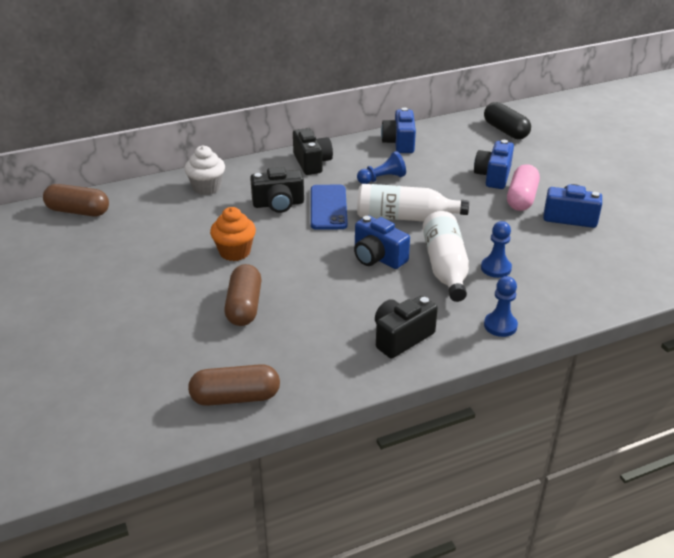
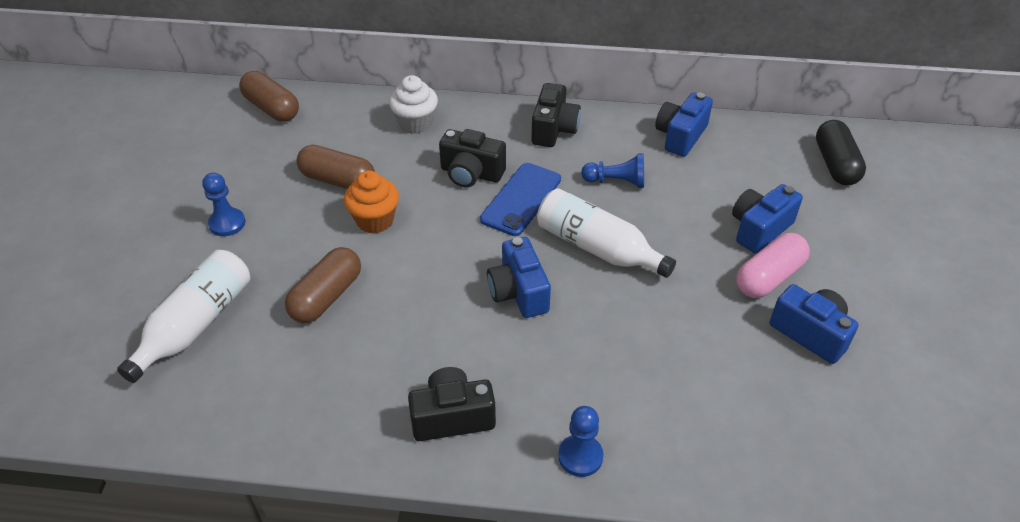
camera: 30 degrees right, 10 degrees up
(235, 397) = (225, 410): brown capsule -> brown capsule (338, 180)
(445, 267) = (585, 341): white bottle -> white bottle (195, 325)
(496, 268) = (646, 369): blue pawn -> blue pawn (227, 223)

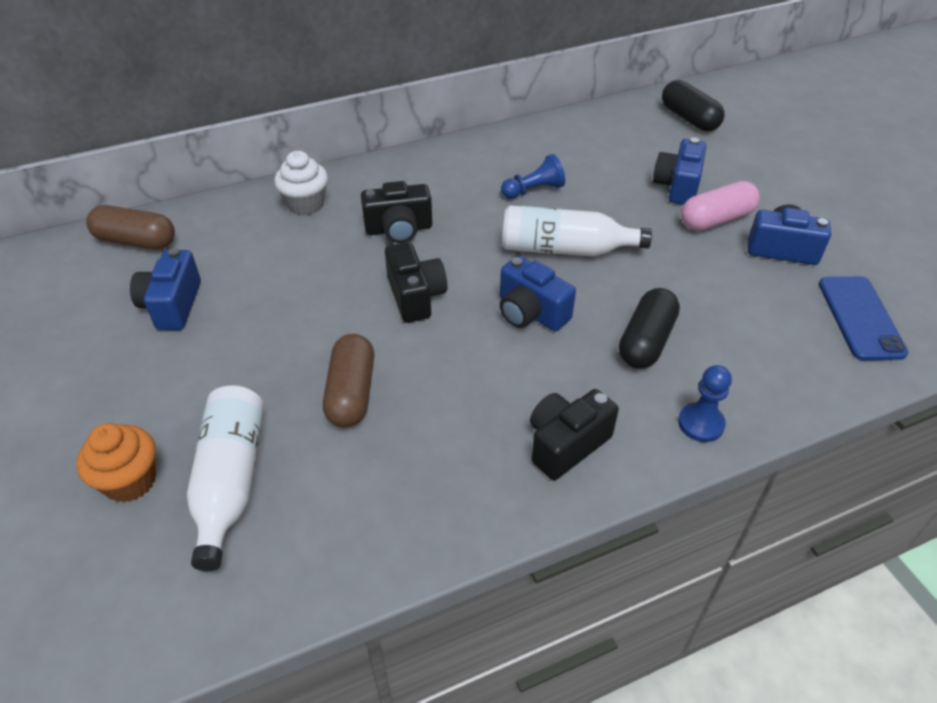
camera: 30 degrees left, 0 degrees up
(227, 223) = (180, 368): blue pawn -> none
(338, 180) = (269, 282): brown capsule -> none
(375, 220) = (340, 304): orange cupcake -> orange cupcake (130, 481)
(521, 199) = (464, 234): blue phone -> blue phone (860, 318)
(553, 129) = (442, 166): black camera -> black camera (415, 296)
(597, 362) = (646, 341): none -> black capsule
(680, 136) = (554, 137): blue camera -> blue camera (172, 305)
(769, 277) = (716, 219): pink capsule -> pink capsule turned 45 degrees clockwise

